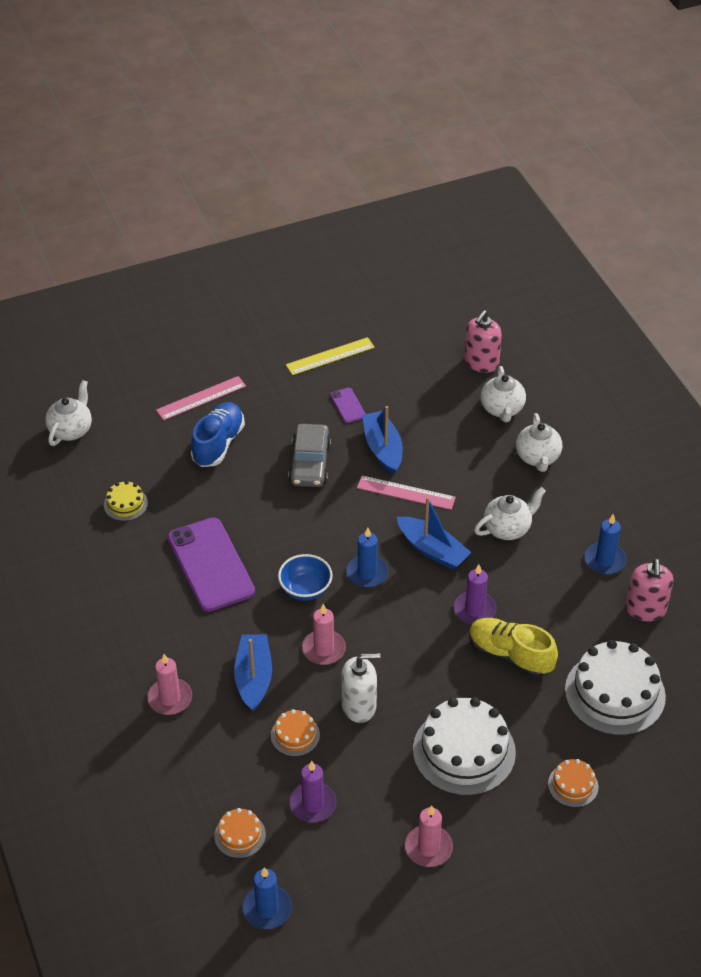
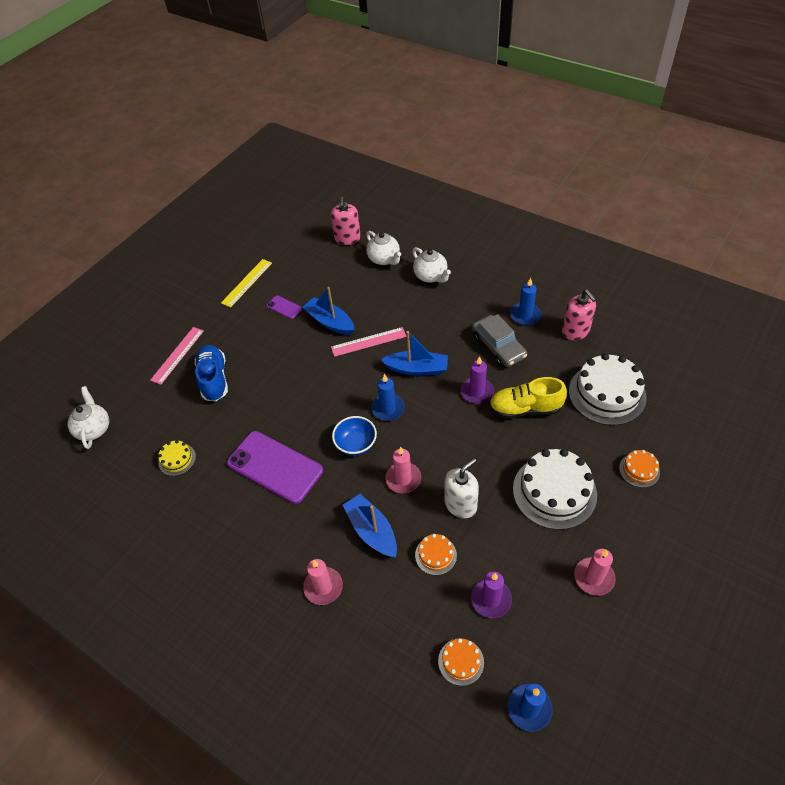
camera: 30 degrees left, 5 degrees up
(310, 463) = (289, 357): grey car -> grey car (498, 347)
(508, 528) = (451, 329): white teapot -> none

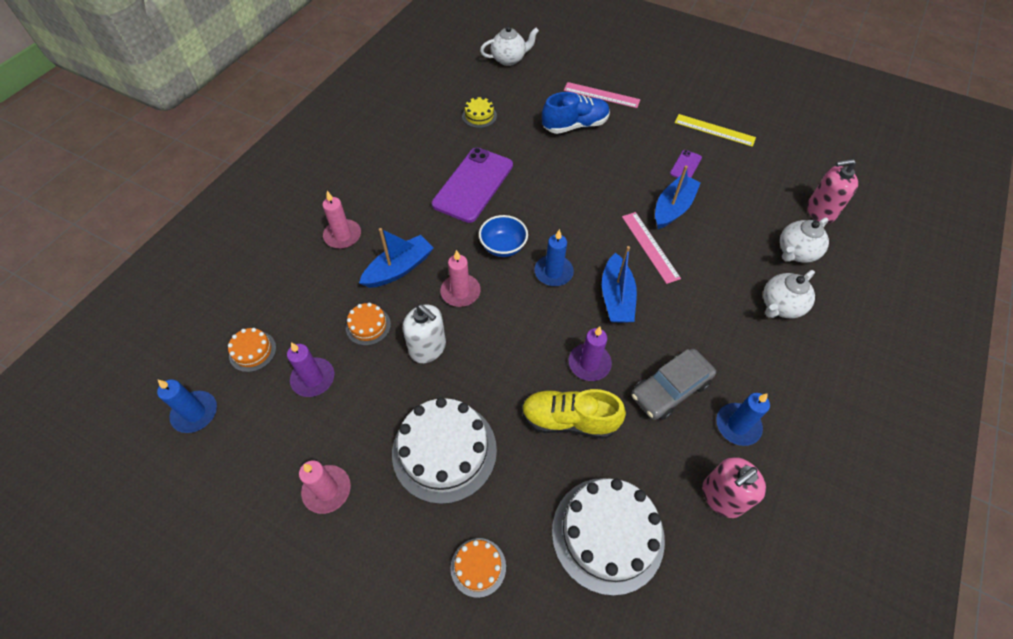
camera: 80 degrees right, 5 degrees up
(525, 409) = (568, 420): yellow shoe -> yellow shoe turned 75 degrees counterclockwise

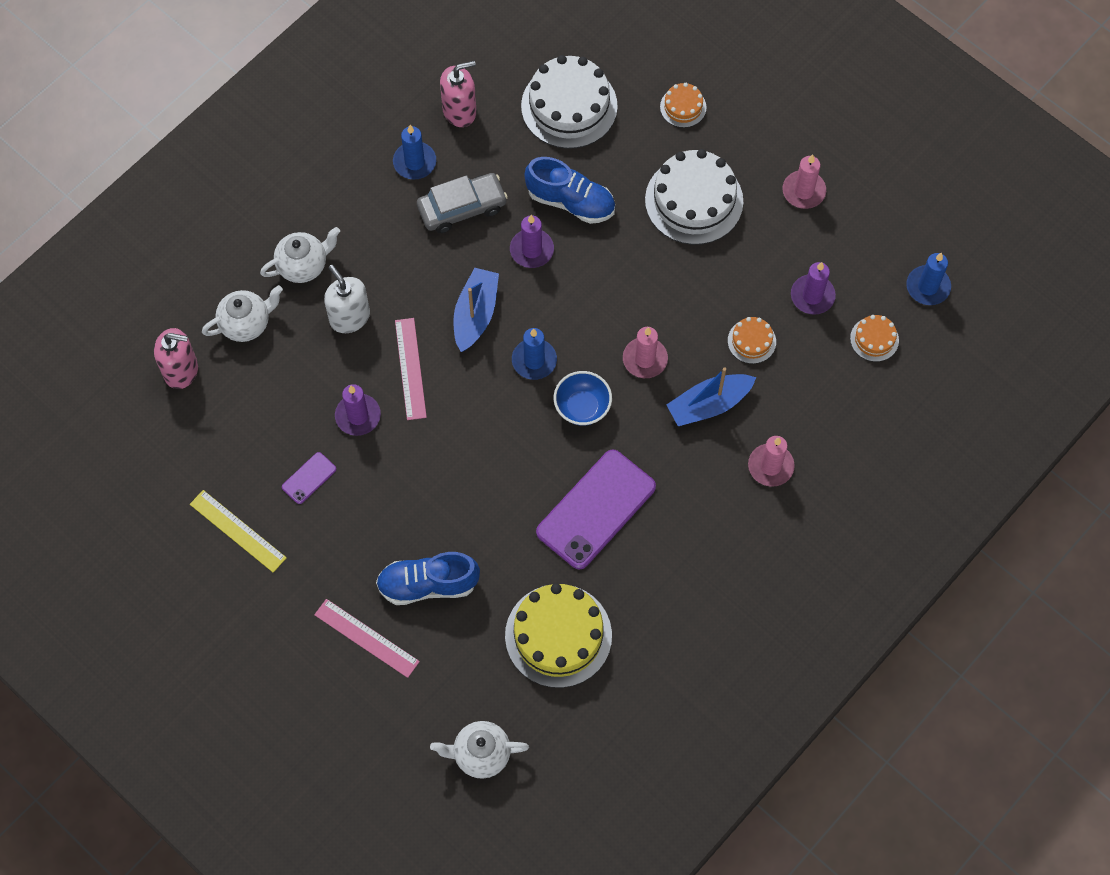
camera: 165 degrees left, 10 degrees up
(428, 348) = (692, 302): white soap dispenser -> white soap dispenser (349, 317)
(479, 116) = (558, 635): yellow cake -> yellow cake, size x2.08
(568, 420) = (571, 201): yellow shoe -> blue shoe
(673, 208) = (358, 416): blue boat -> purple candle

